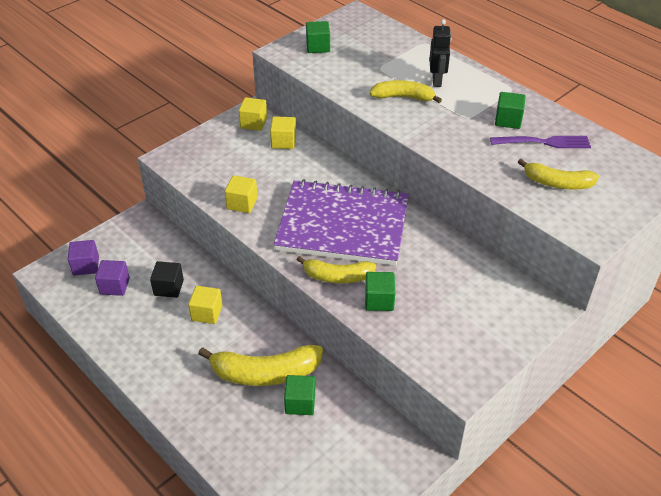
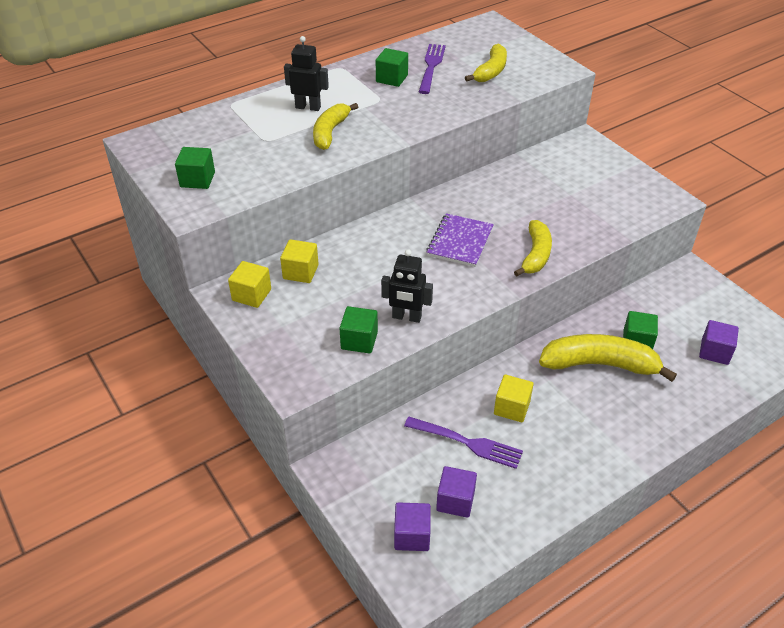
camera: 80 degrees left, 0 degrees up
(168, 288) = (466, 443): black cube -> purple fork
(242, 203) = (406, 317): yellow cube -> black robot
(265, 373) = (600, 364): yellow banana -> yellow banana turned 90 degrees counterclockwise
(297, 471) = (714, 352): none -> purple cube
(343, 225) = (460, 242): purple notebook -> purple notebook, size x0.49
(379, 300) = (570, 231): green cube -> green cube (359, 340)

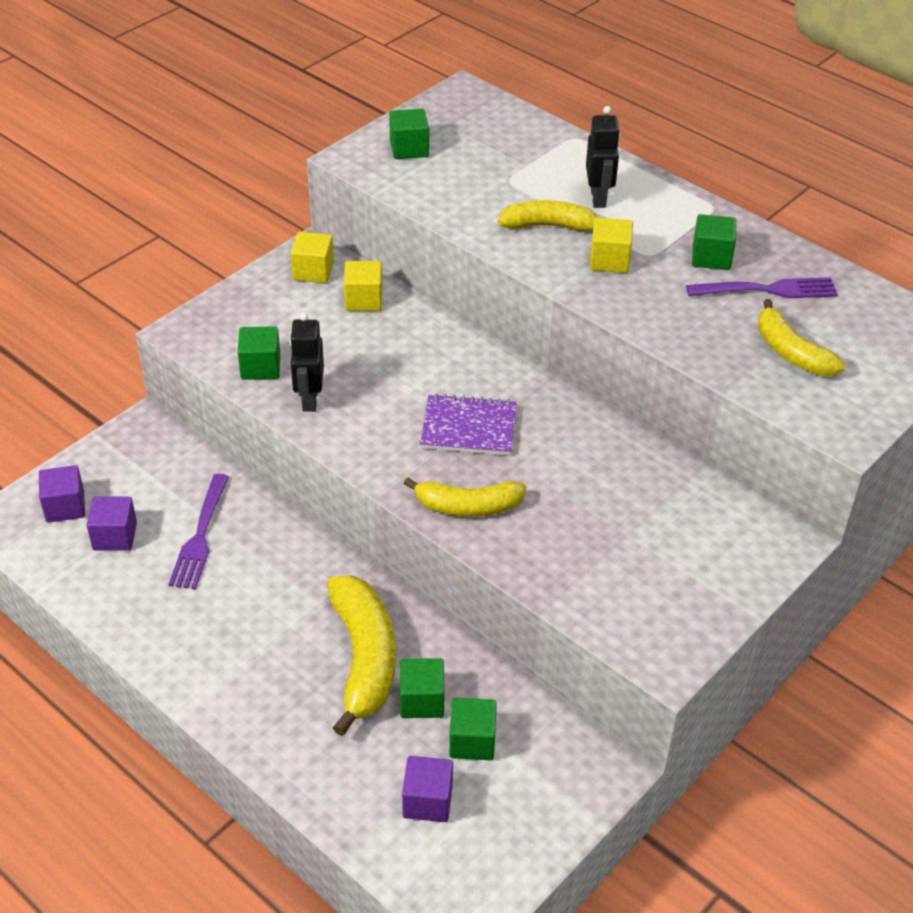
camera: 75 degrees right, 0 degrees up
(491, 71) = (791, 352): yellow banana -> yellow banana turned 45 degrees clockwise
(511, 408) = (264, 571): yellow cube -> yellow cube (609, 260)
(669, 324) = (472, 741): none -> green cube

